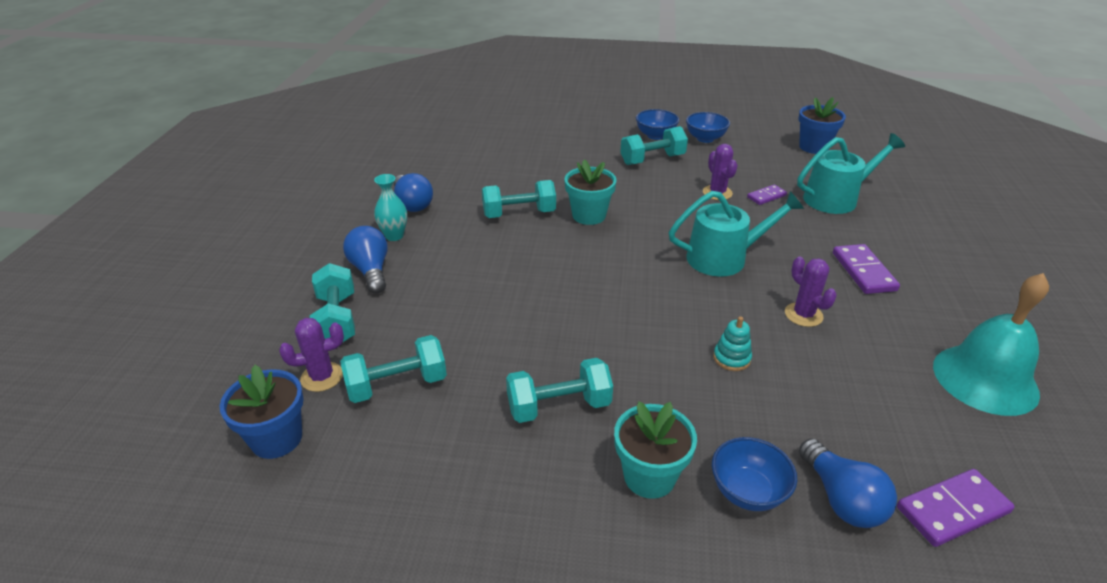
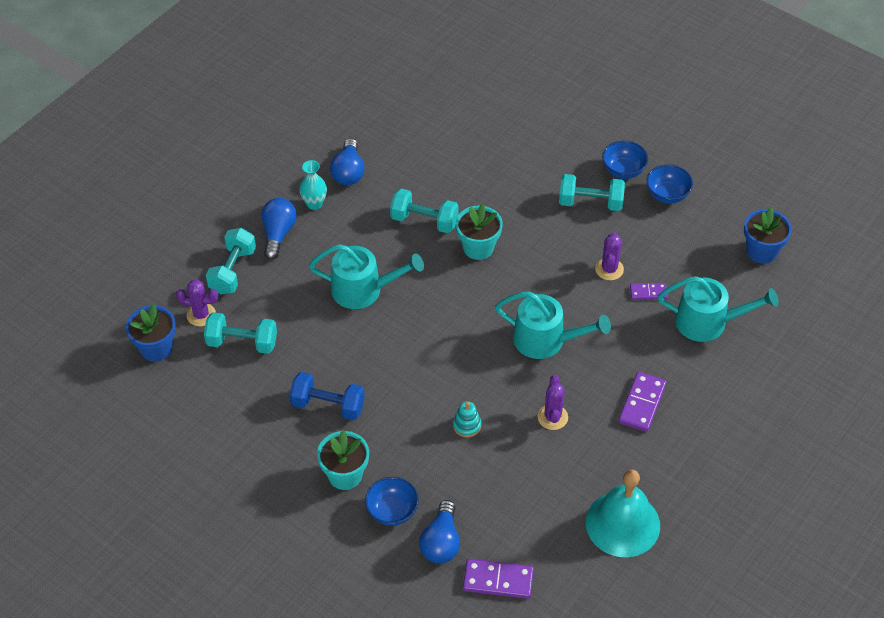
camera: 30 degrees right, 15 degrees up
(504, 284) = (363, 290): none -> turquoise watering can
(559, 406) = (328, 405): turquoise dumbbell -> blue dumbbell

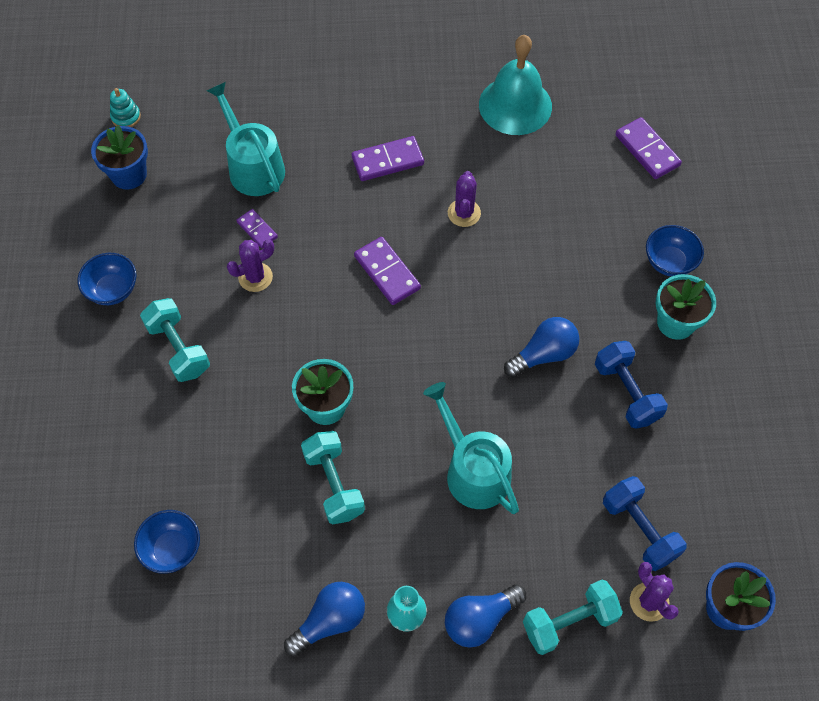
camera: 130 degrees left, 10 degrees up
(242, 342) = (639, 530): turquoise dumbbell -> blue dumbbell
(441, 542) = (658, 208): blue light bulb -> blue light bulb (544, 354)
(467, 425) = (535, 269): turquoise stacking toy -> turquoise stacking toy (126, 117)
(545, 340) = (387, 272): turquoise watering can -> purple domino
(552, 417) = (464, 213): purple cactus -> purple cactus turned 45 degrees counterclockwise
(623, 170) = (107, 349): blue bowl -> blue bowl (172, 549)

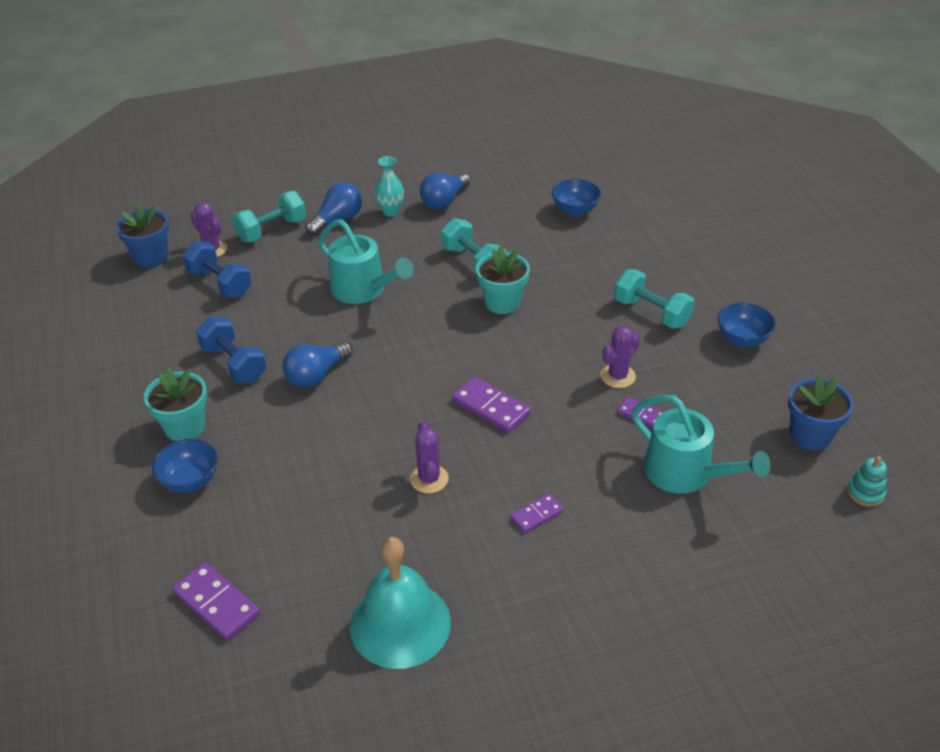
camera: 165 degrees right, 20 degrees down
(387, 161) = (536, 514): purple domino -> purple domino, size x0.61

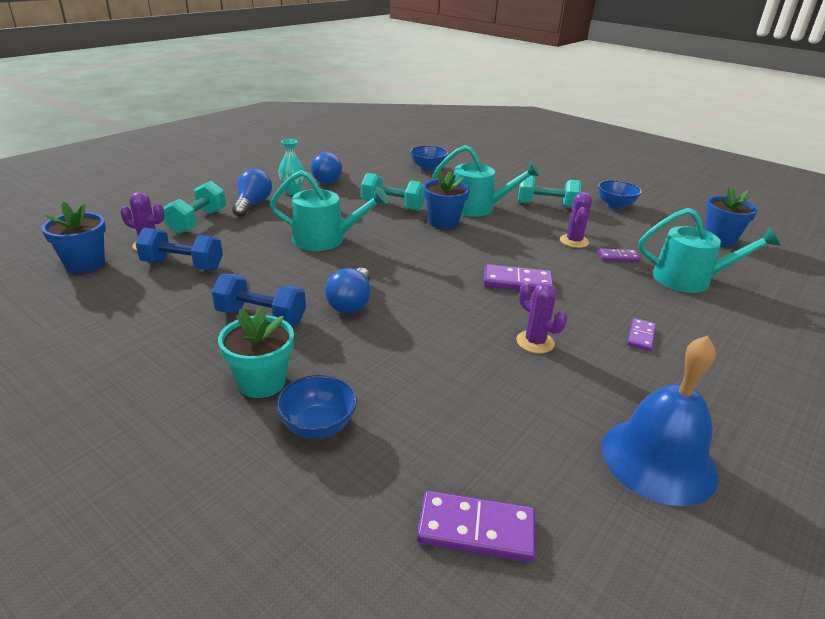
camera: 35 degrees left, 10 degrees down
(400, 624) = (658, 460): turquoise bell -> blue bell
(502, 302) = (443, 222): turquoise flower pot -> blue flower pot
(564, 292) = (477, 208): none -> turquoise watering can
(865, 492) = (788, 257): turquoise stacking toy -> none

